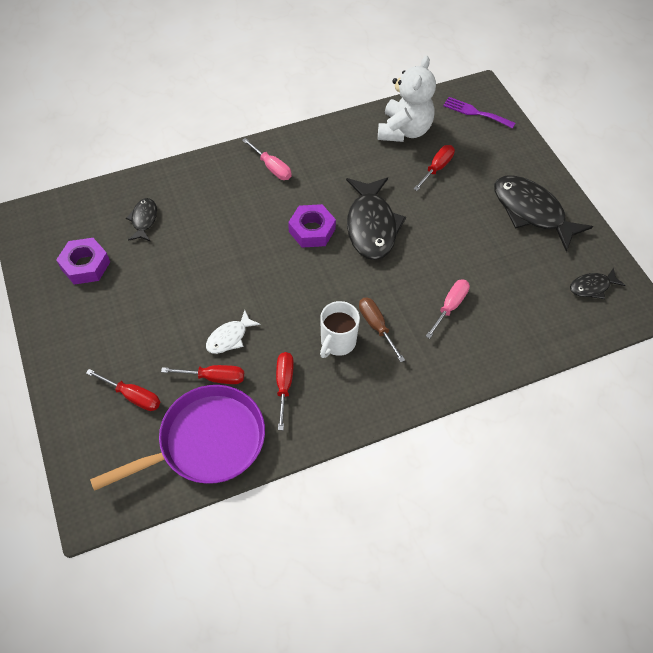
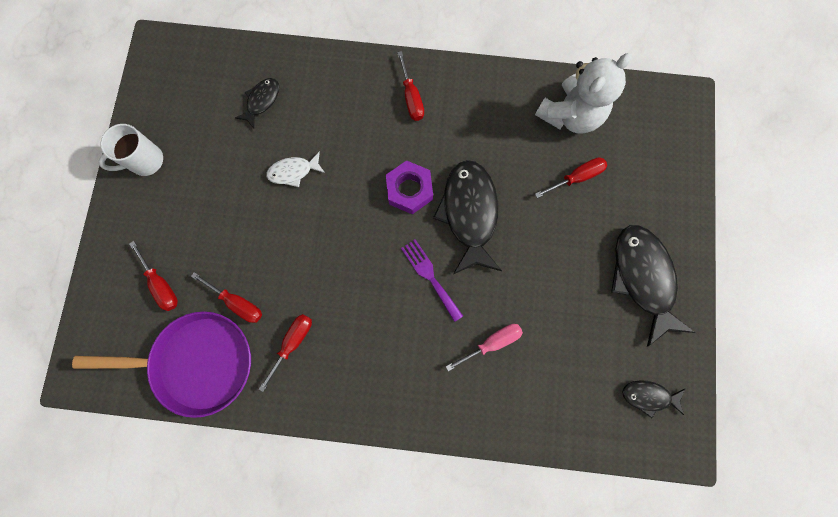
camera: 30 degrees right, 20 degrees up
(85, 265) = (187, 126): purple nut -> none
(229, 337) = (271, 268): white fish -> white fish (293, 172)
(271, 167) = (411, 97): pink screwdriver -> red screwdriver
(337, 342) = (364, 324): white mug -> white mug (145, 161)
(371, 226) = (469, 213): black fish -> black fish turned 150 degrees clockwise
(376, 326) = (409, 327): brown screwdriver -> none
(475, 112) = (661, 128): purple fork -> purple fork (430, 276)

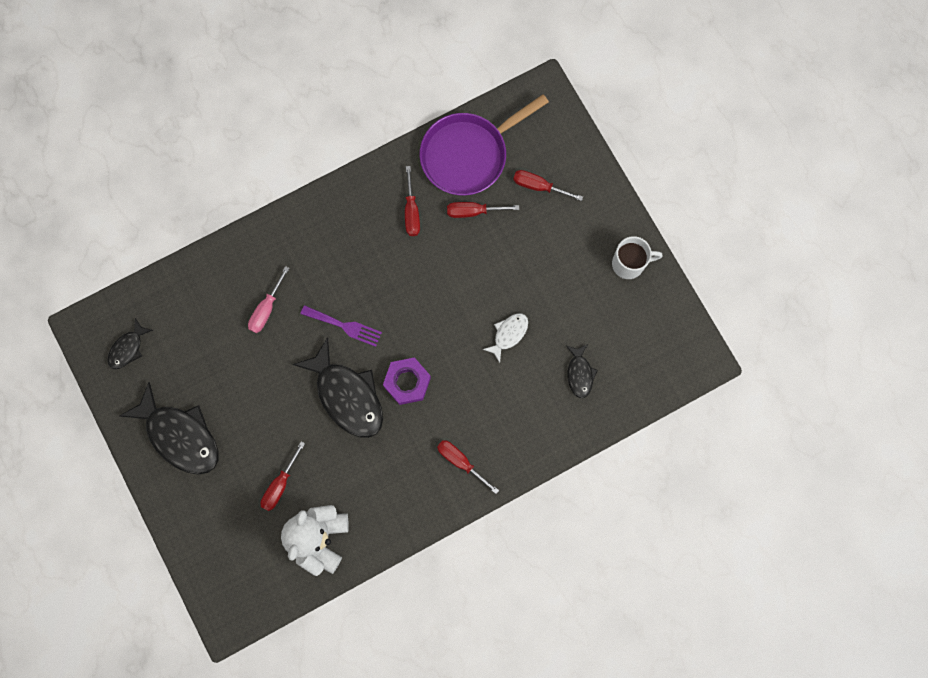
camera: 145 degrees right, 0 degrees up
(145, 161) = (629, 264): white mug -> white mug turned 60 degrees clockwise
(648, 396) = (128, 348): black fish -> black fish turned 150 degrees clockwise

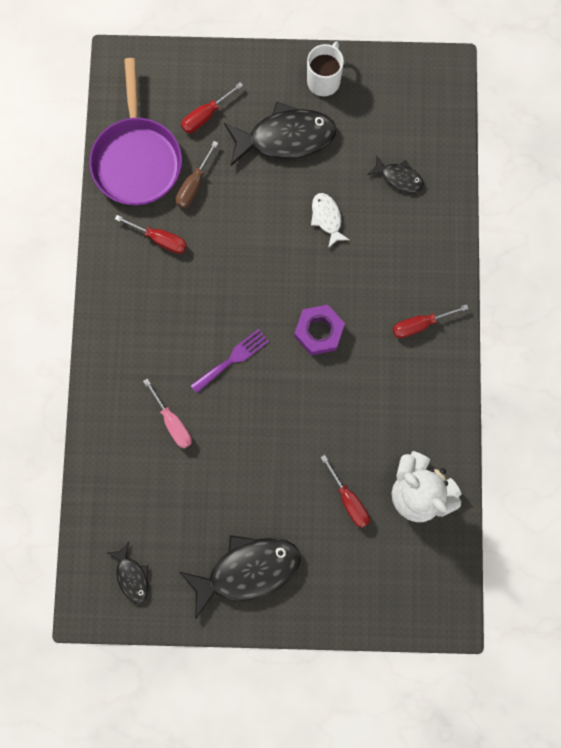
camera: 60 degrees left, 0 degrees up
(347, 395) = (300, 393): black fish -> black fish (285, 138)
(473, 211) = (194, 185): red screwdriver -> brown screwdriver

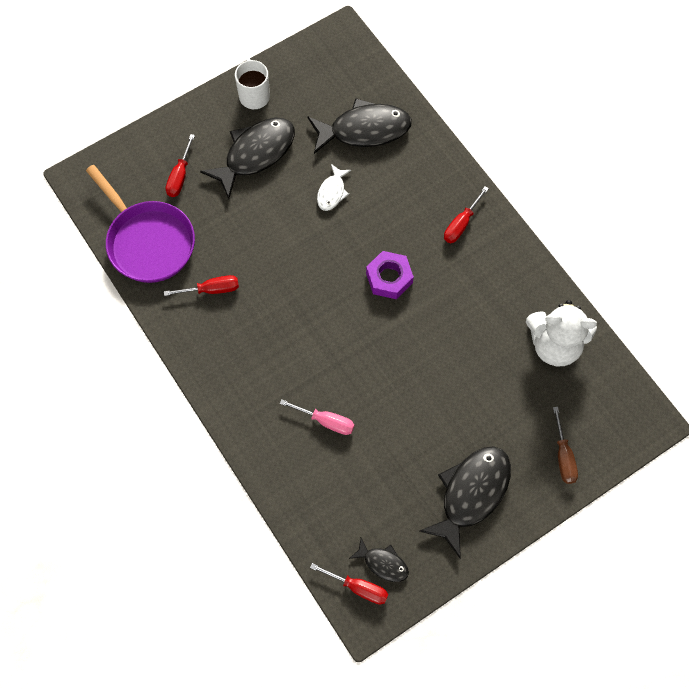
camera: 35 degrees left, 10 degrees down
(194, 185) = (208, 232): brown screwdriver -> brown screwdriver (563, 456)
(232, 359) = (337, 342): purple fork -> none
(327, 218) = (332, 192): white fish -> white fish turned 105 degrees counterclockwise
(348, 500) = (507, 386): red screwdriver -> red screwdriver (358, 587)
(399, 178) = (364, 130): black fish -> black fish, size x1.98

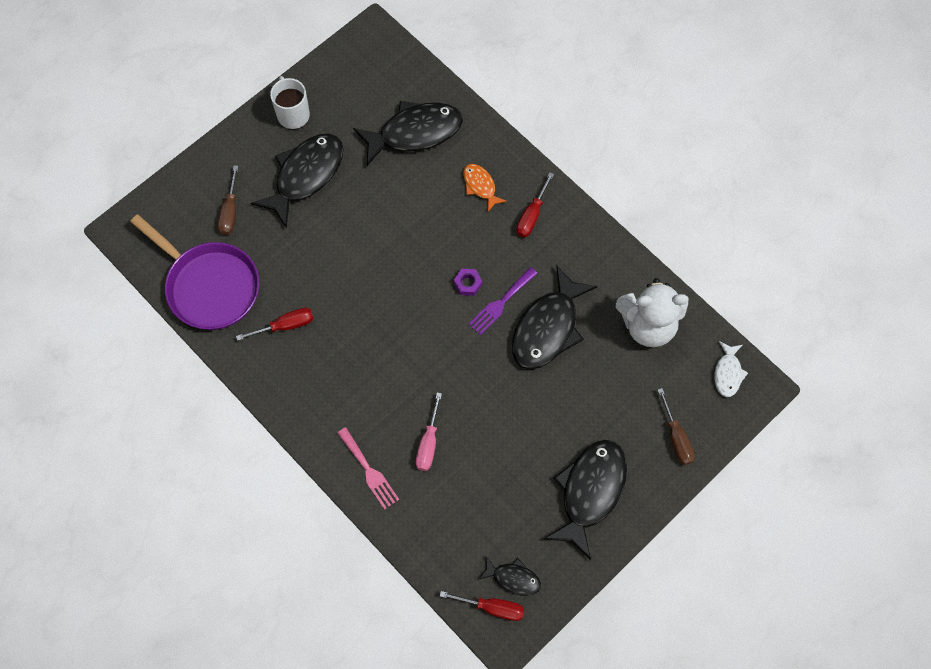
camera: 10 degrees left, 0 degrees up
(180, 176) = (230, 211): red screwdriver -> brown screwdriver
(265, 438) = (369, 471): none -> pink fork
(326, 421) = (428, 443): pink screwdriver -> pink screwdriver turned 90 degrees clockwise
(332, 192) = (392, 203): white fish -> white fish (728, 373)
(389, 278) = (467, 283): purple nut -> purple nut, size x0.57
(417, 189) = (480, 186): none -> orange fish
(417, 301) = (500, 303): none -> purple fork
(458, 332) = (548, 328): none -> black fish

